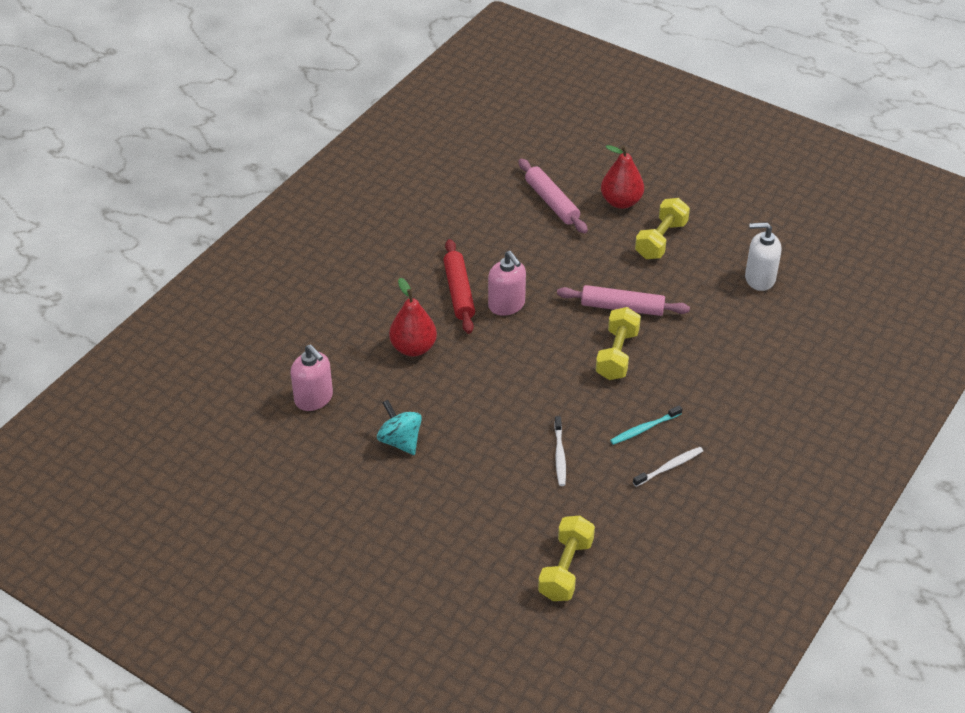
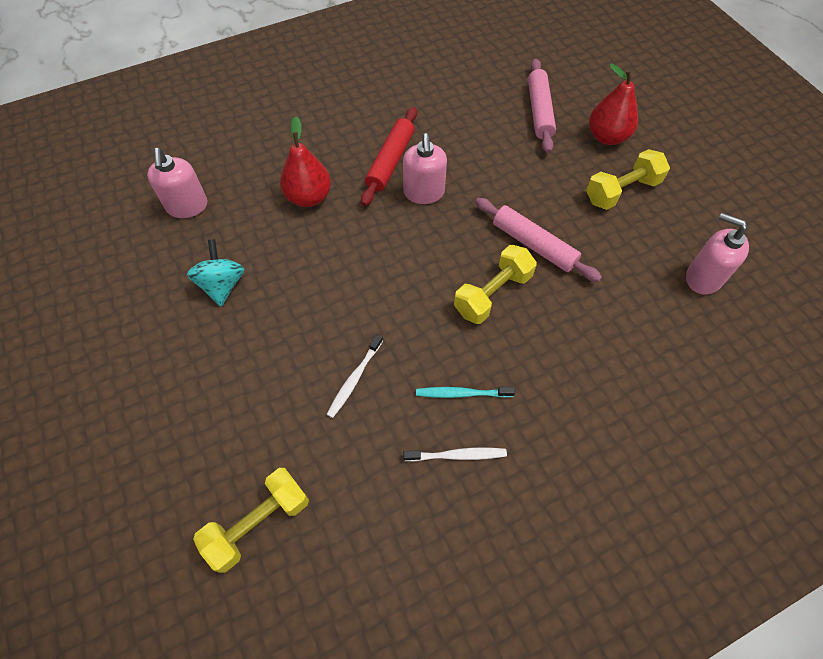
camera: 30 degrees right, 15 degrees up
(759, 278) = (703, 278): white soap dispenser -> pink soap dispenser

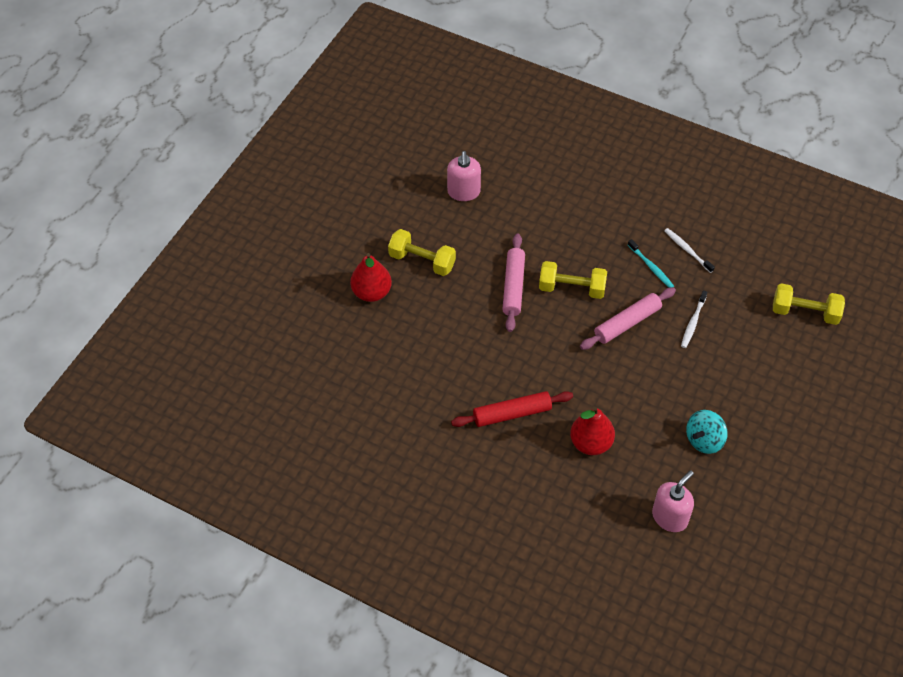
camera: 125 degrees left, 5 degrees down
(354, 379) = (693, 323): white toothbrush -> white toothbrush turned 120 degrees clockwise
(424, 193) = (523, 374): pink soap dispenser -> none
(539, 111) = (376, 347): pink rolling pin -> pink rolling pin (627, 323)

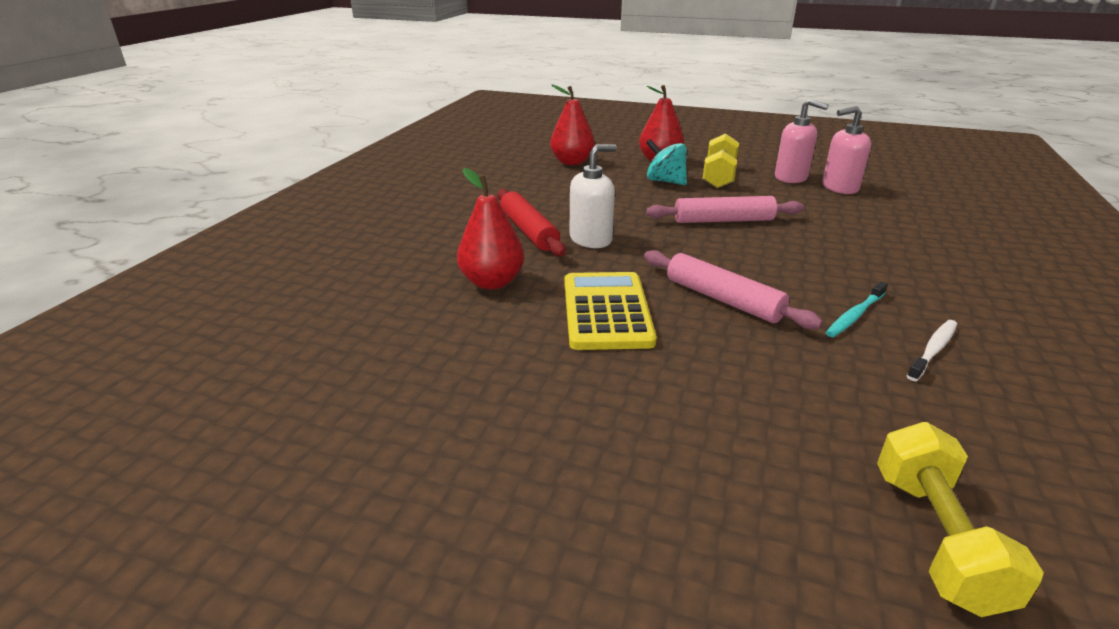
camera: 80 degrees right, 25 degrees down
(360, 361) = (572, 162): none -> red pear
(533, 376) = (591, 239): none -> white soap dispenser
(572, 288) = (753, 255): yellow dumbbell -> none
(635, 385) = (606, 311): none -> yellow calculator
(670, 517) = (355, 355): pink soap dispenser -> pink soap dispenser (791, 178)
(693, 323) = (771, 363): white toothbrush -> none
(704, 440) = (514, 386): turquoise spinning top -> turquoise spinning top (665, 181)

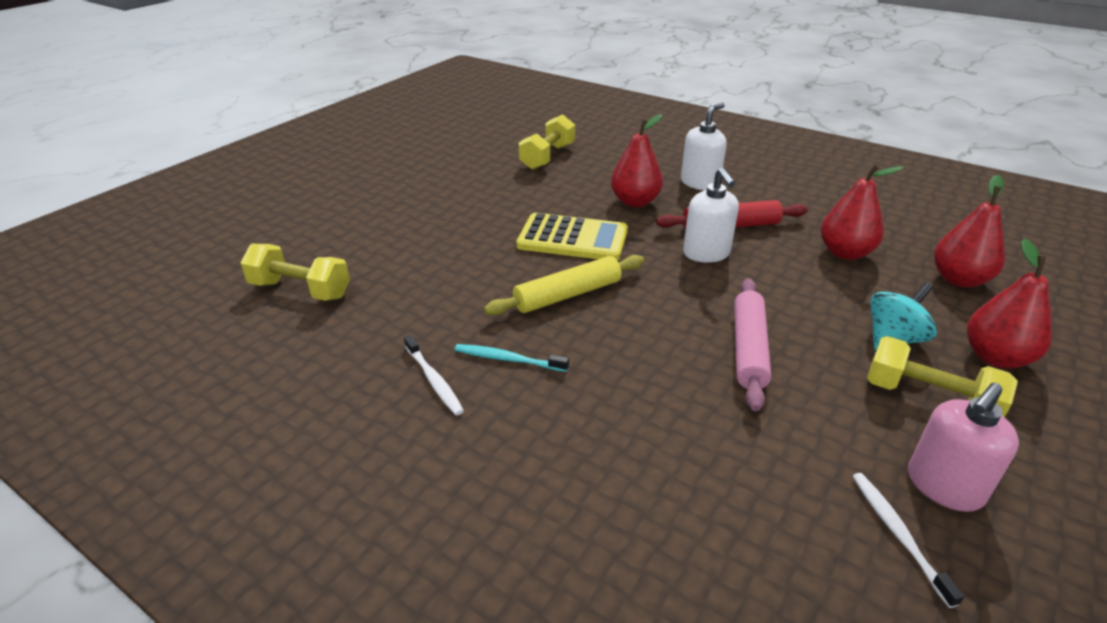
camera: 105 degrees right, 5 degrees up
(346, 370) = (547, 157): none -> yellow dumbbell
(429, 248) = (700, 183): none -> white soap dispenser
(554, 190) = (845, 253): none -> red pear
(723, 299) = (568, 295): pink rolling pin -> yellow rolling pin
(839, 188) = (897, 533): pink soap dispenser -> white toothbrush
(854, 315) = (507, 359): turquoise toothbrush -> turquoise toothbrush turned 45 degrees counterclockwise

